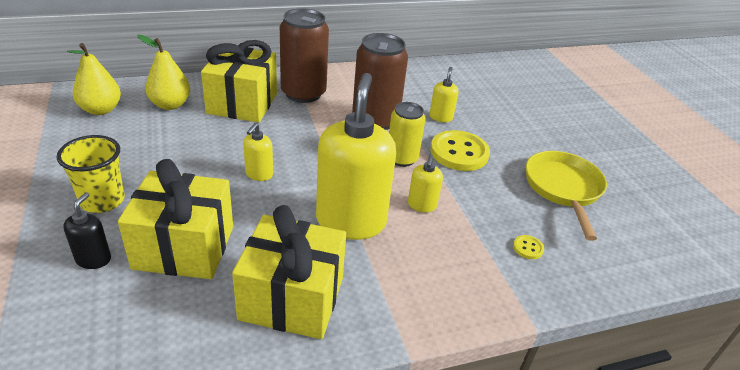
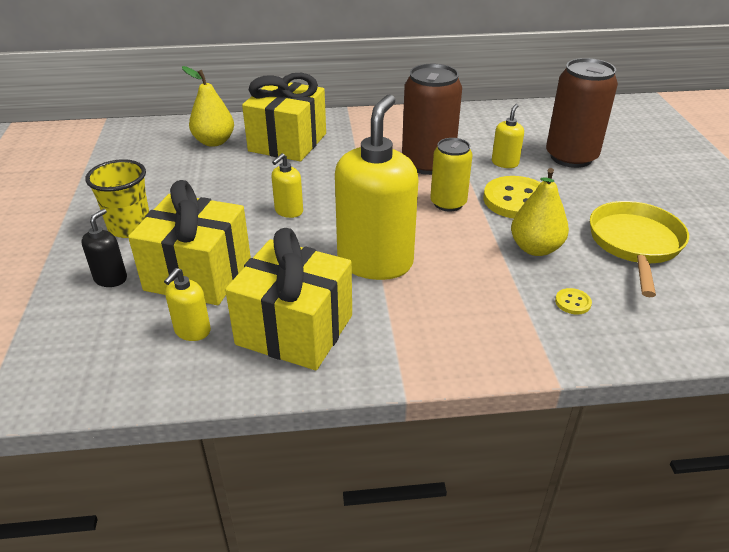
camera: 15 degrees right, 0 degrees up
(101, 110) = (146, 144): yellow pear -> yellow pear (535, 248)
(303, 93) = (355, 134): brown can -> brown can (571, 157)
(421, 205) = (458, 251): yellow soap dispenser -> yellow soap dispenser (192, 331)

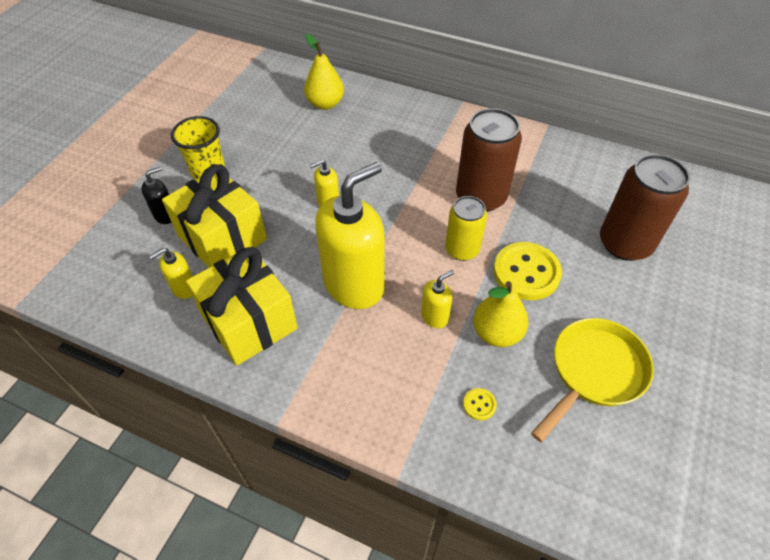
camera: 30 degrees right, 15 degrees up
(287, 142) = (381, 126): yellow gift -> none
(505, 163) = (552, 224): yellow soap dispenser -> yellow soap dispenser (435, 316)

